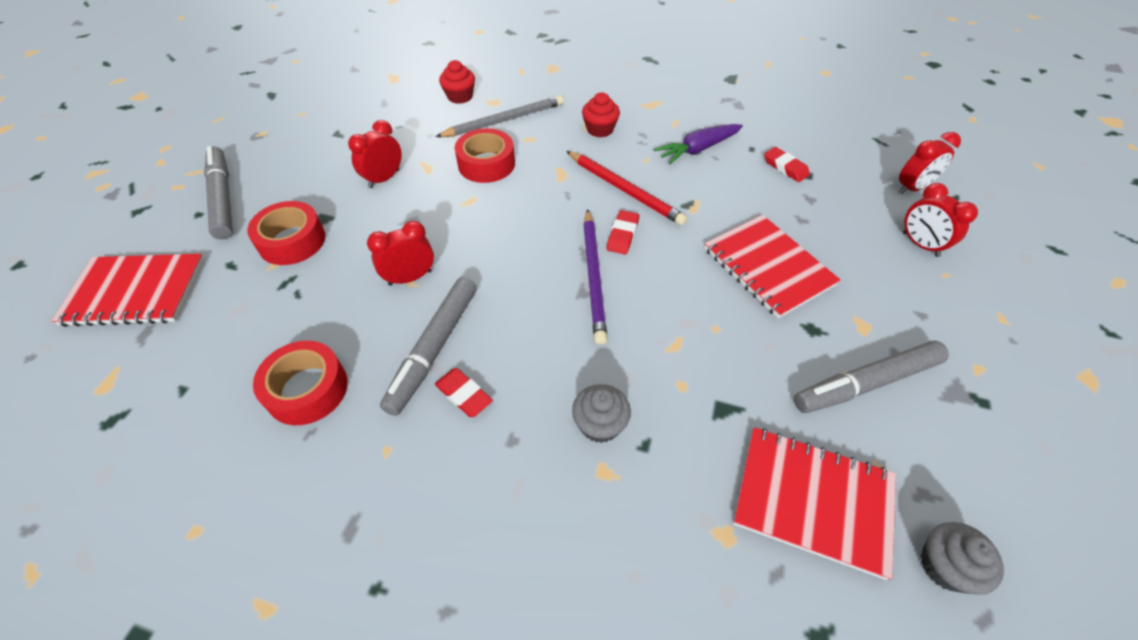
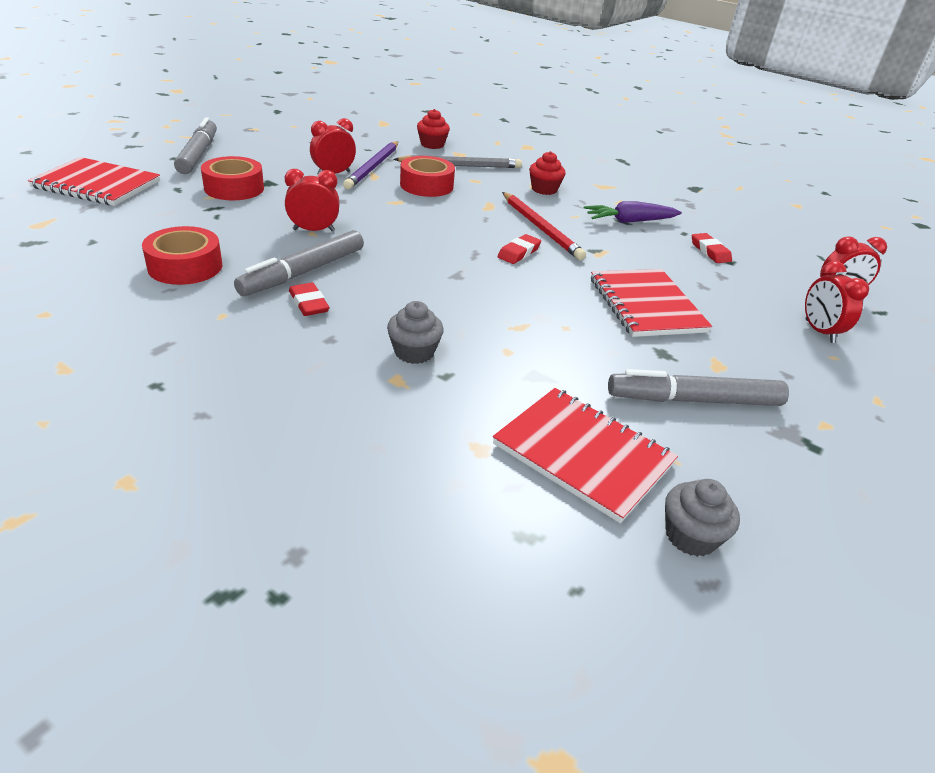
camera: 15 degrees right, 15 degrees down
(594, 277) = (474, 269): purple pencil -> purple pencil (373, 167)

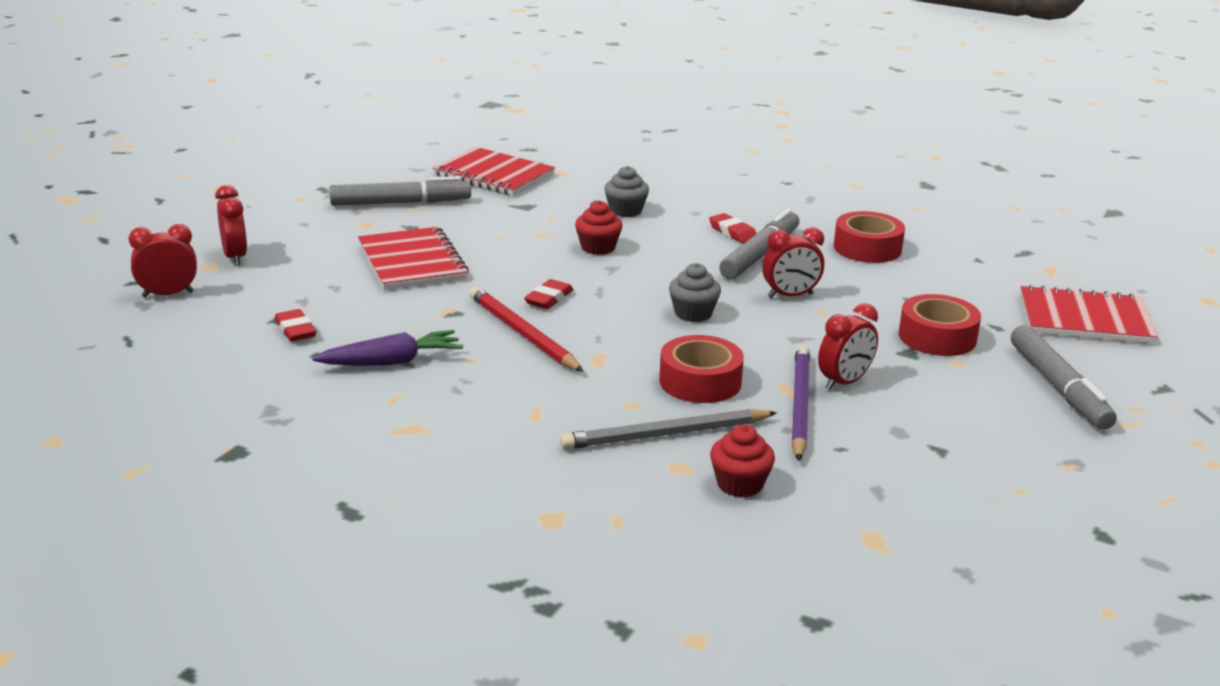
camera: 175 degrees right, 10 degrees down
(544, 189) = (517, 403): red cupcake -> red cupcake (598, 247)
(690, 536) = (435, 153): grey cupcake -> grey cupcake (693, 313)

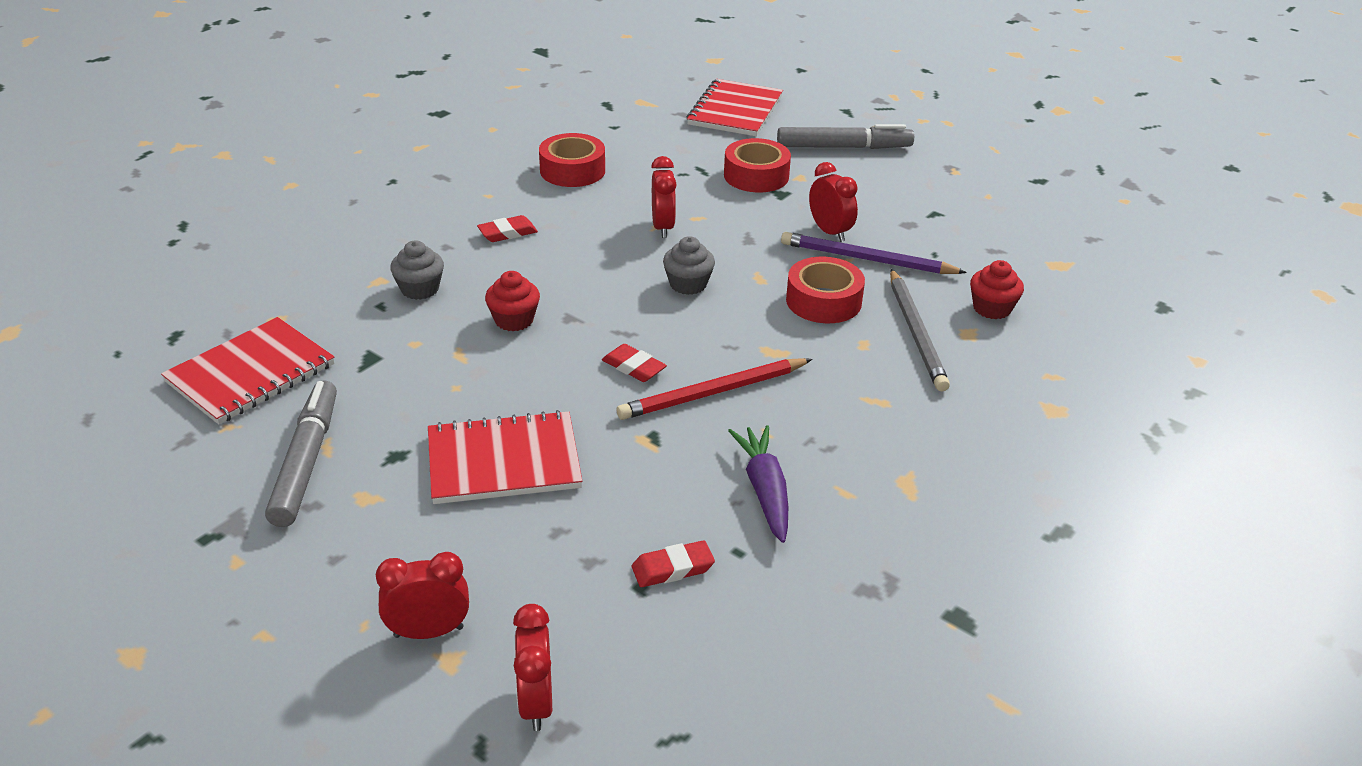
camera: 80 degrees left, 10 degrees up
(760, 254) = (567, 227): grey marker -> none

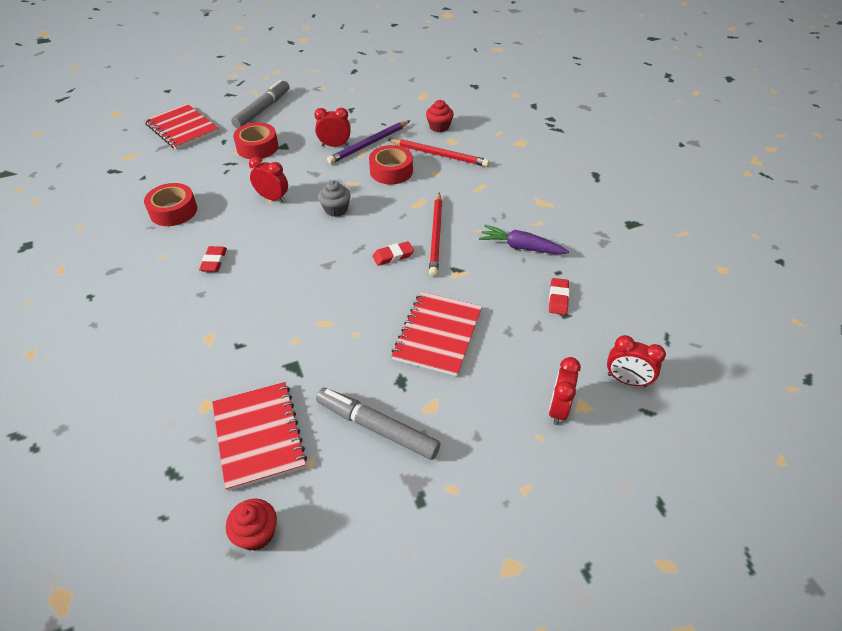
camera: 60 degrees left, 10 degrees up
(420, 289) = (238, 320): grey cupcake -> none
(514, 320) = (309, 288): red cupcake -> red cupcake (256, 533)
(916, 333) = (439, 155): grey pencil -> red pencil

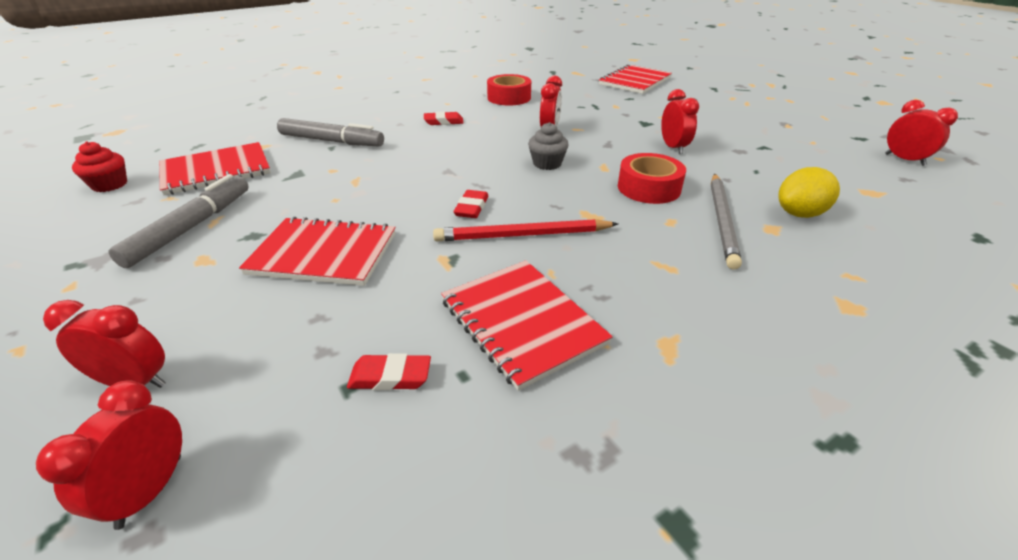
camera: 80 degrees right, 10 degrees down
(257, 147) = (632, 112): red tape -> none
(262, 109) = (704, 105): grey marker -> grey marker (331, 141)
(369, 144) = (696, 167): purple pencil -> none
(389, 69) = (904, 160): none -> red clock
(393, 256) = (471, 208): red eraser -> red eraser turned 45 degrees clockwise
(439, 127) = (799, 214): red cupcake -> yellow lemon
(439, 155) = (722, 221): red pencil -> grey pencil
(521, 247) = (522, 322): purple carrot -> red notebook

